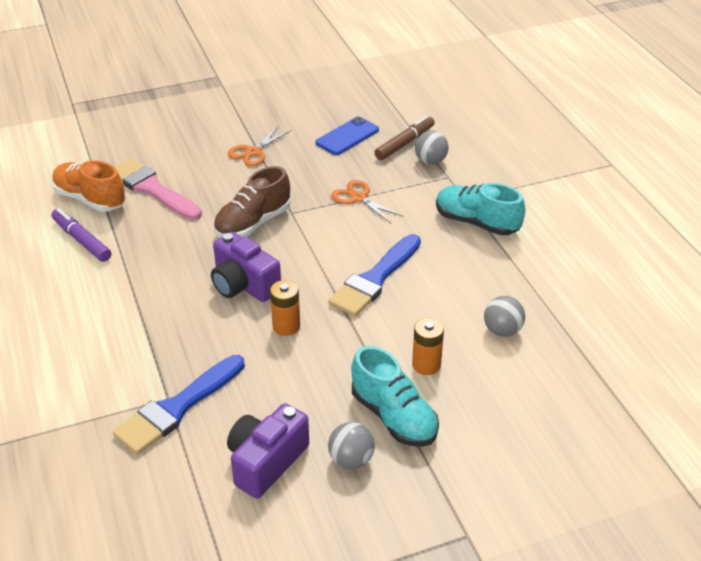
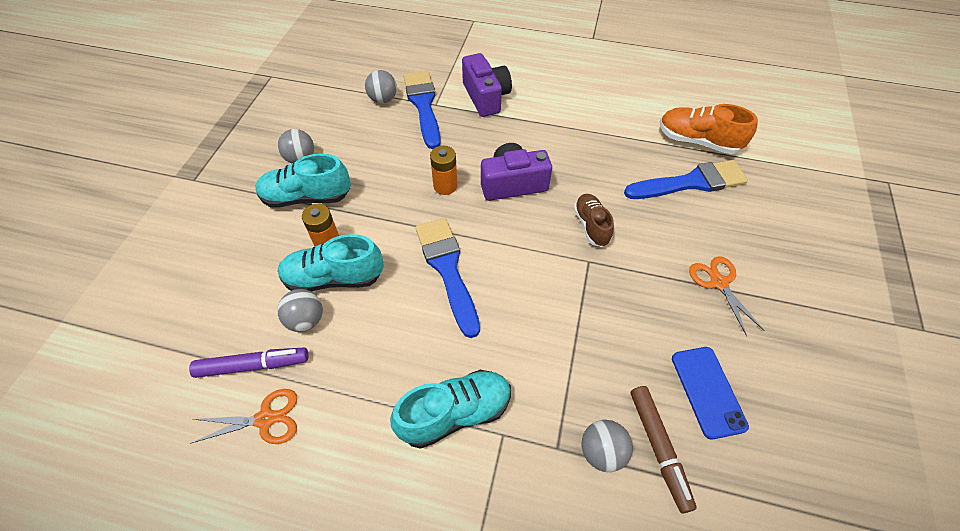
camera: 125 degrees right, 15 degrees up
(81, 240) = (640, 120): purple marker -> purple marker (253, 365)
(90, 199) = (697, 141): orange shoe -> orange shoe turned 135 degrees counterclockwise
(152, 189) = (691, 182): pink brush -> blue brush
(194, 451) = (383, 99): none -> grey ball
(253, 223) = (591, 226): brown shoe -> brown shoe, size x0.66
(266, 462) = (342, 123): purple camera -> purple camera (486, 97)
(358, 198) = (575, 328): orange scissors -> orange scissors (265, 419)
(452, 339) = (334, 278): none -> turquoise shoe

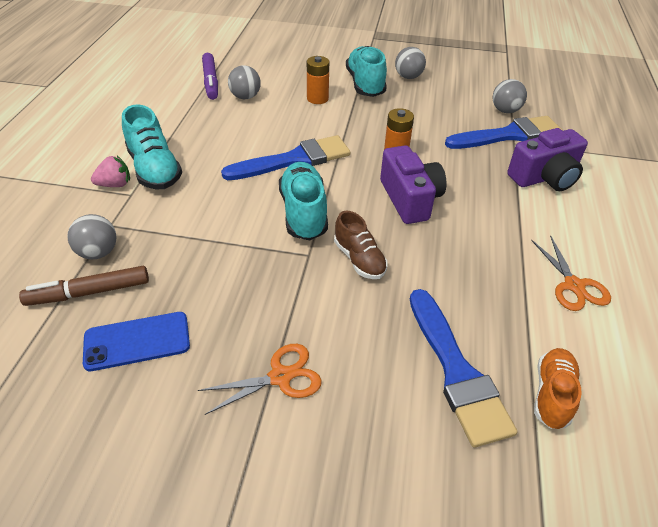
camera: 85 degrees right, 10 degrees down
(265, 419) = (170, 91): orange scissors -> orange scissors (574, 285)
(334, 278) = (283, 104): turquoise shoe -> turquoise shoe (303, 213)
(483, 457) = (115, 184): none -> pink strawberry
(591, 226) = (359, 259): brown shoe -> brown shoe turned 75 degrees clockwise
(697, 141) = (552, 394): orange shoe -> orange shoe, size x0.66

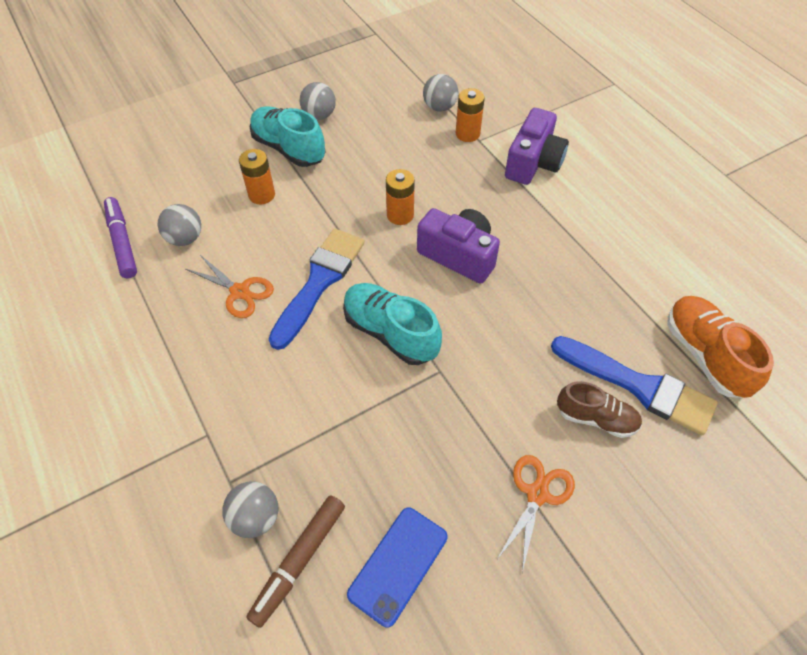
camera: 40 degrees left, 10 degrees up
(115, 184) = (176, 436): pink strawberry -> none
(154, 169) = (195, 389): turquoise shoe -> none
(211, 81) = (122, 242): purple marker -> purple marker turned 150 degrees counterclockwise
(359, 259) = (482, 344): brown shoe -> brown shoe (596, 418)
(508, 135) = (467, 134): blue brush -> orange battery
(552, 394) = (705, 355): orange shoe -> orange shoe, size x1.51
(574, 285) = (640, 254): orange scissors -> orange scissors (240, 292)

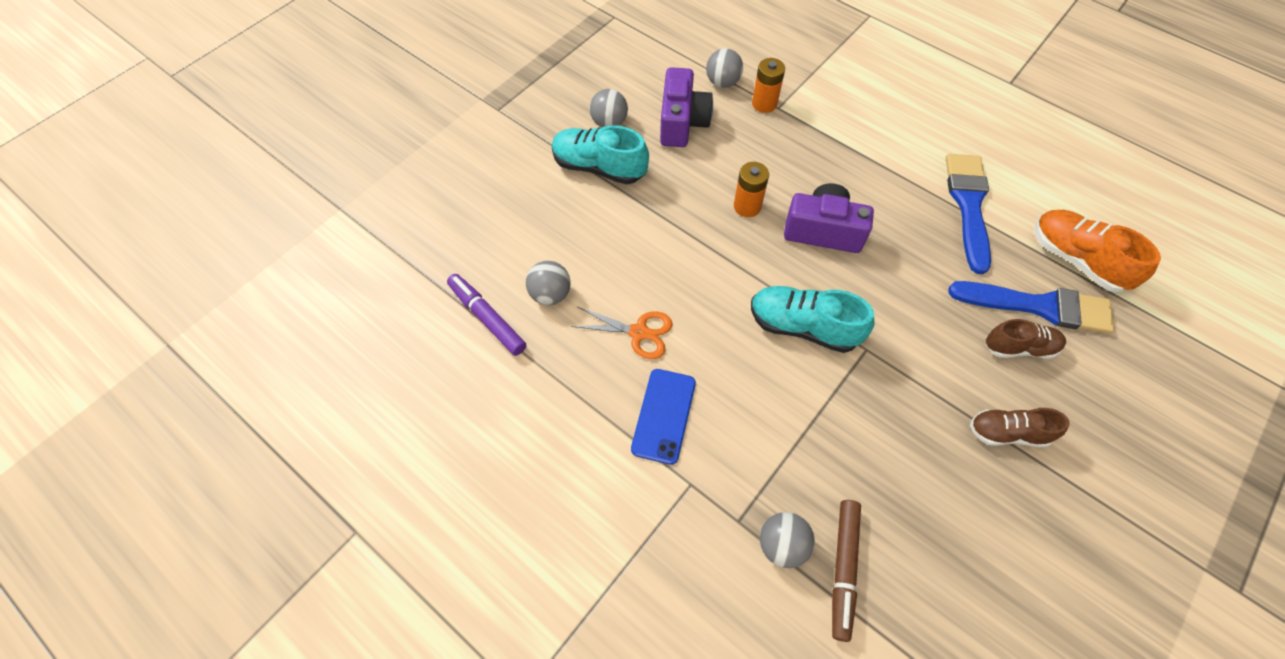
camera: 20 degrees left, 5 degrees up
(261, 195) = (601, 225): orange battery -> none
(319, 282) = (709, 298): blue brush -> blue brush (968, 205)
(398, 565) = (928, 539): blue phone -> blue phone (664, 416)
(533, 163) = (840, 117): purple camera -> purple camera (682, 122)
(537, 494) = (1007, 433): orange scissors -> brown shoe

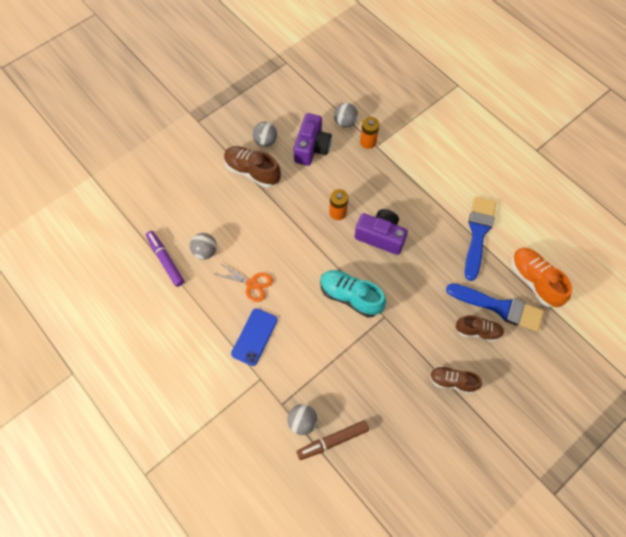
camera: 10 degrees right, 5 degrees up
(599, 167) = (252, 171): turquoise shoe -> brown shoe
(843, 569) = (332, 441): brown marker -> brown marker turned 45 degrees clockwise

